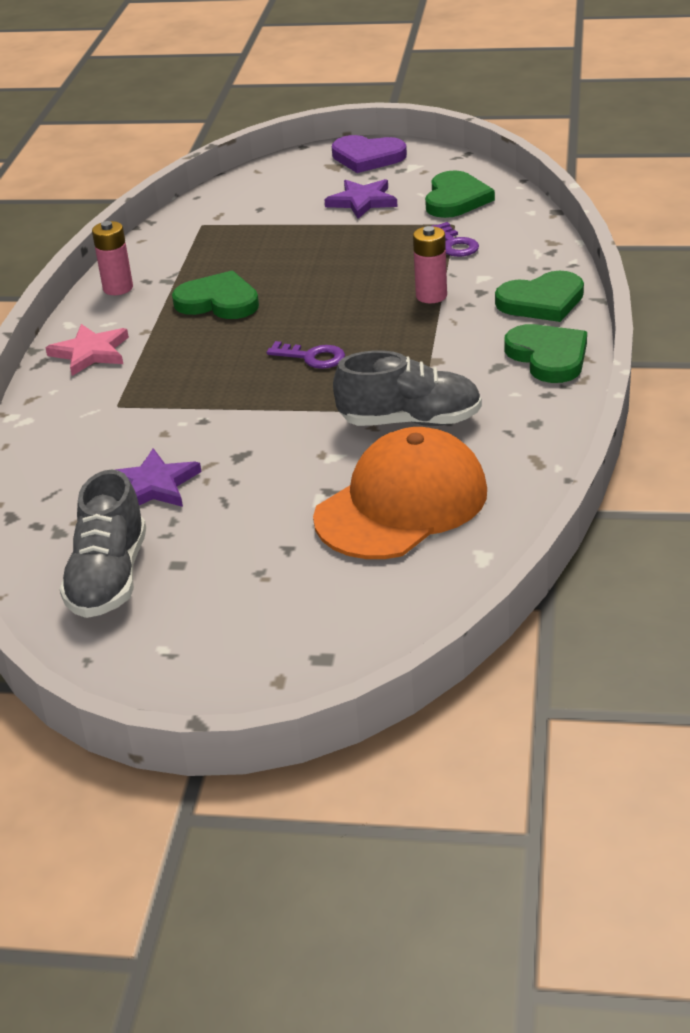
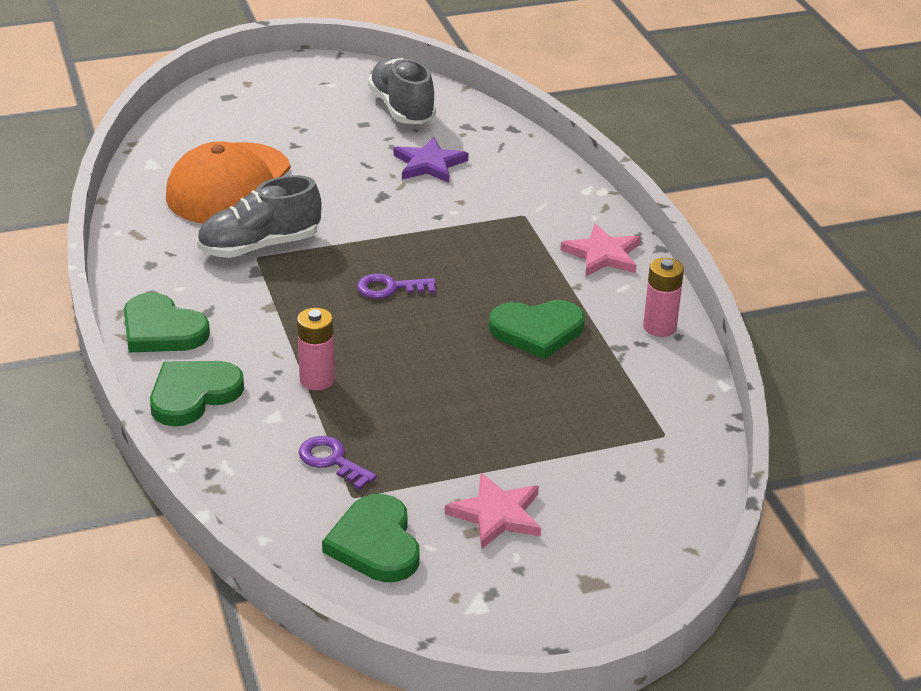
camera: 150 degrees right, 0 degrees up
(362, 201) = (497, 514): purple star -> pink star
(367, 157) = (558, 612): purple heart -> none

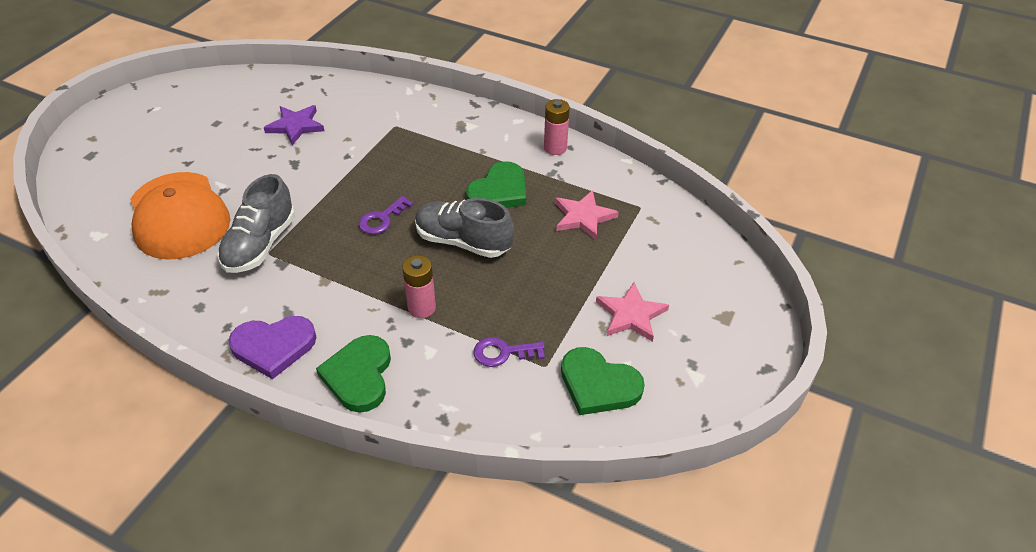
camera: 45 degrees left, 10 degrees up
(162, 330) = (273, 347): green heart -> purple heart
(402, 108) = (228, 99): grey shoe -> grey shoe (463, 242)
(603, 255) = (470, 124): pink star -> pink star (583, 217)

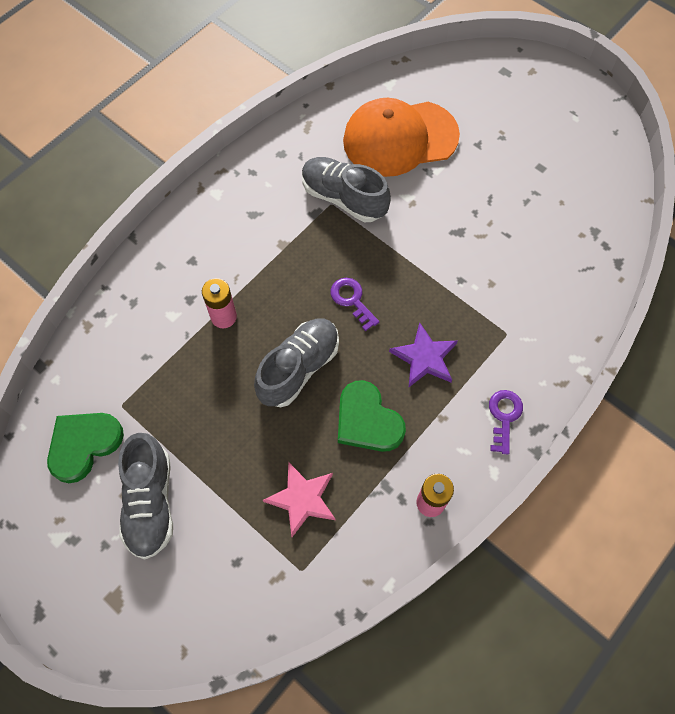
camera: 105 degrees right, 20 degrees up
(273, 347) = (219, 202): purple heart -> none
(295, 126) = (522, 237): purple star -> purple star (424, 357)
(359, 375) = (166, 259): green heart -> none
(503, 353) = (148, 373): purple key -> purple key (504, 416)
(631, 315) = (150, 502): pink star -> grey shoe

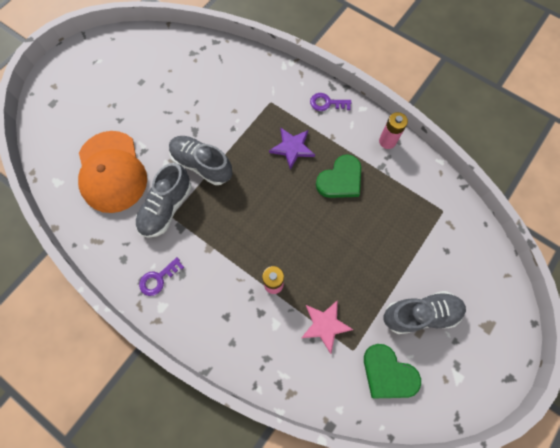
camera: 95 degrees left, 5 degrees up
(299, 368) = (308, 226): grey shoe -> grey shoe (202, 165)
(302, 499) = (399, 214): pink star -> pink star (325, 325)
(352, 300) = (253, 195): purple key -> purple key (158, 279)

